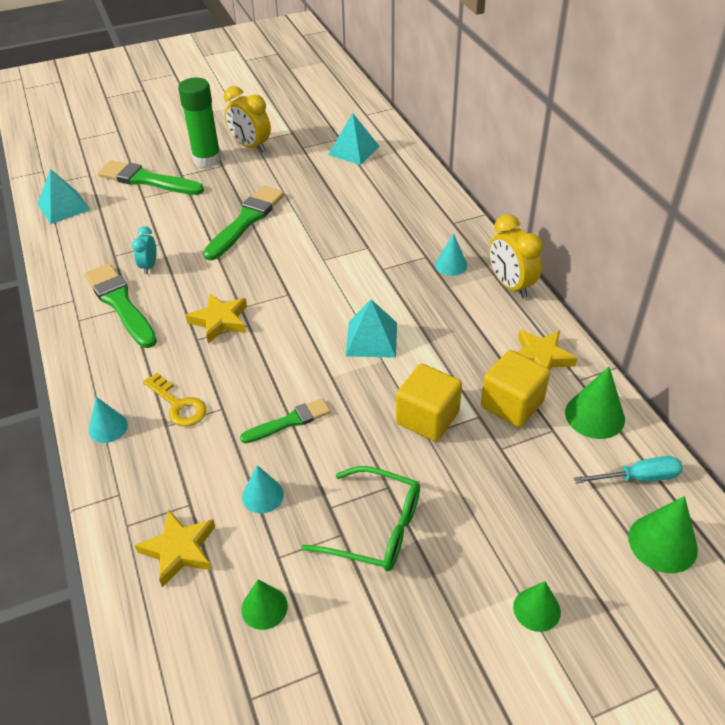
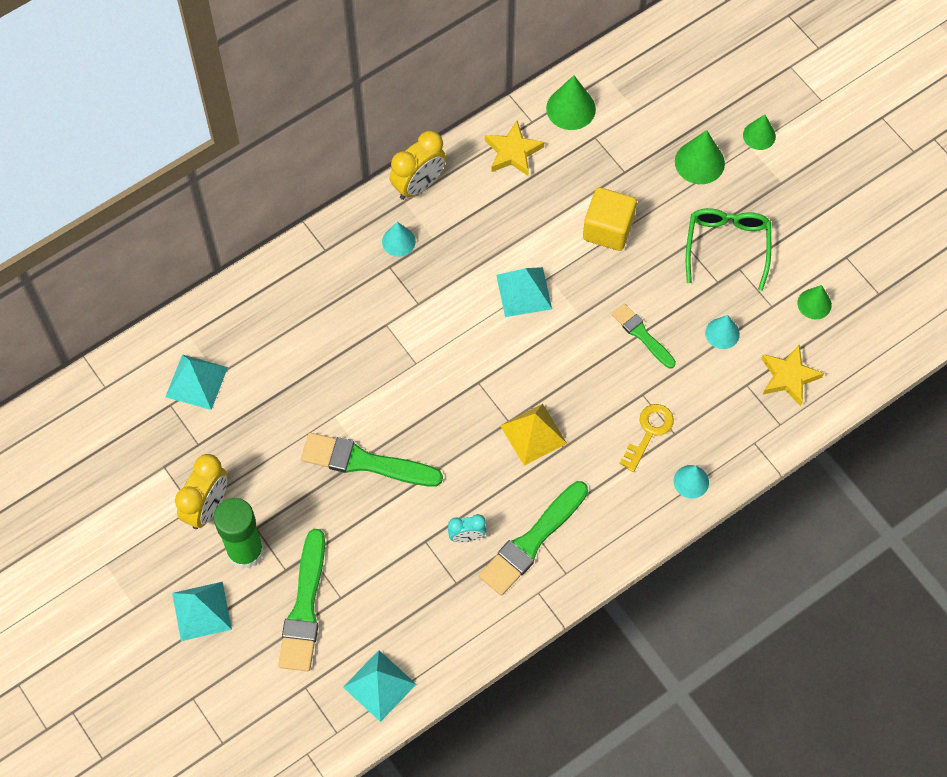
camera: 105 degrees left, 20 degrees up
(175, 138) = (201, 611): none -> turquoise pyramid
(220, 321) = (533, 434): yellow star -> yellow pyramid
(512, 404) = (575, 168): yellow cube -> none
(638, 478) = (626, 77): turquoise screwdriver -> none
(662, 543) = (681, 63): green cone -> green cone (699, 162)

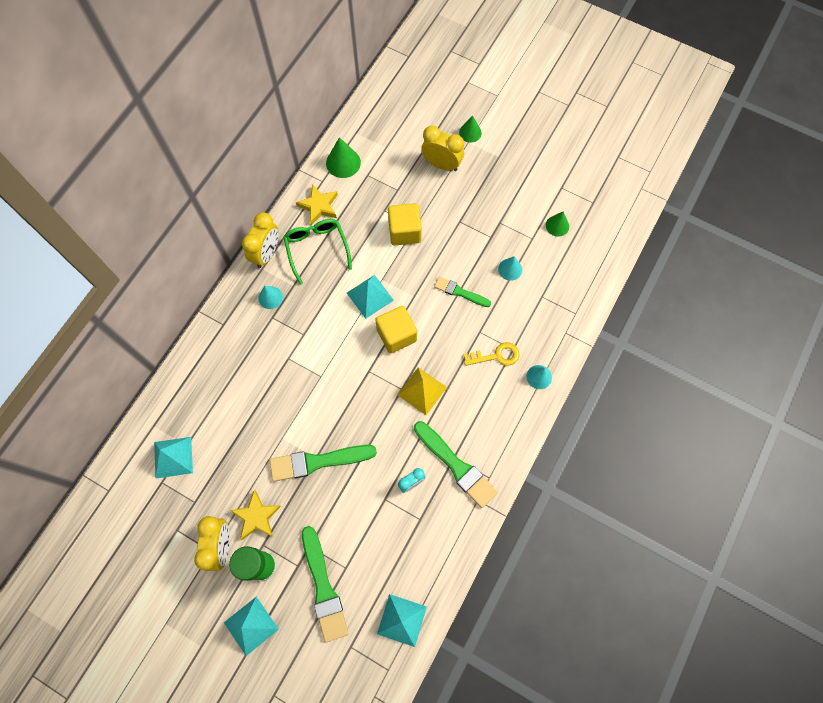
camera: 25 degrees left, 5 degrees up
(532, 541) = (456, 466): green brush -> green brush turned 60 degrees counterclockwise
(534, 353) = (396, 335): none -> yellow cube
(649, 432) = (496, 356): yellow key -> yellow key turned 75 degrees clockwise
(699, 162) = (441, 164): green cone -> yellow clock
(727, 246) = (485, 211): green glasses -> green glasses (317, 249)
(788, 377) = (565, 280): yellow star -> yellow star (256, 516)

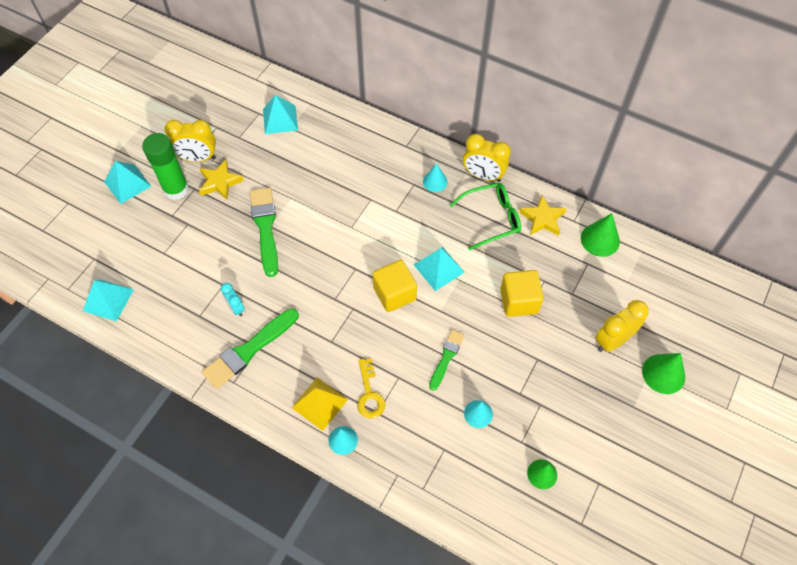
camera: 90 degrees right, 10 degrees down
(323, 587) = (149, 236): green brush -> none
(422, 390) = (332, 318): yellow pyramid -> yellow pyramid (319, 403)
(441, 164) = (612, 340): yellow clock -> yellow clock turned 150 degrees counterclockwise
(470, 132) = (663, 374): green cone -> green cone, size x1.52

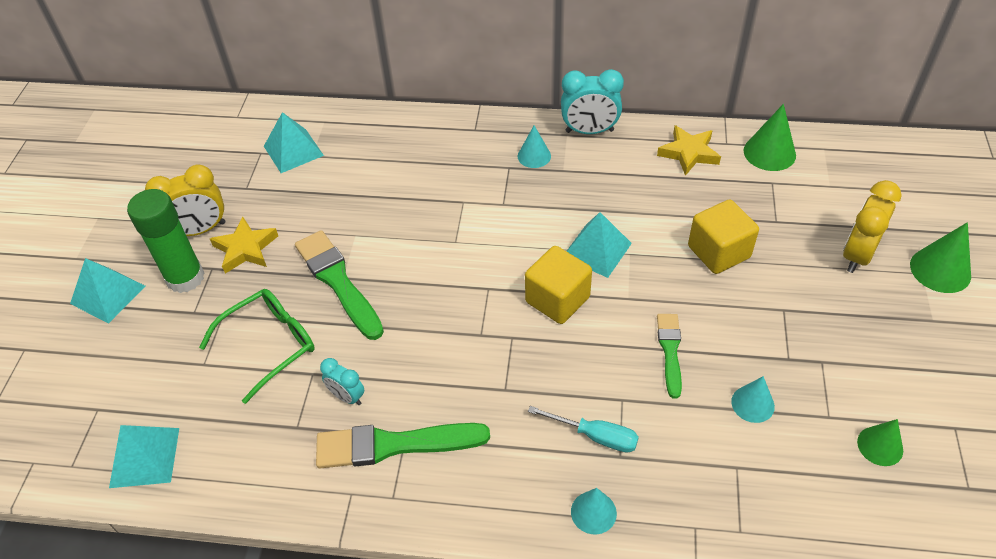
camera: 20 degrees left, 10 degrees down
(249, 350) = (394, 445): green brush -> green brush turned 60 degrees clockwise
(319, 403) = (533, 476): yellow pyramid -> none
(369, 394) = (595, 436): yellow key -> turquoise screwdriver
(483, 176) = (589, 131): yellow clock -> turquoise clock
(491, 219) = (628, 173): green glasses -> green glasses (270, 345)

